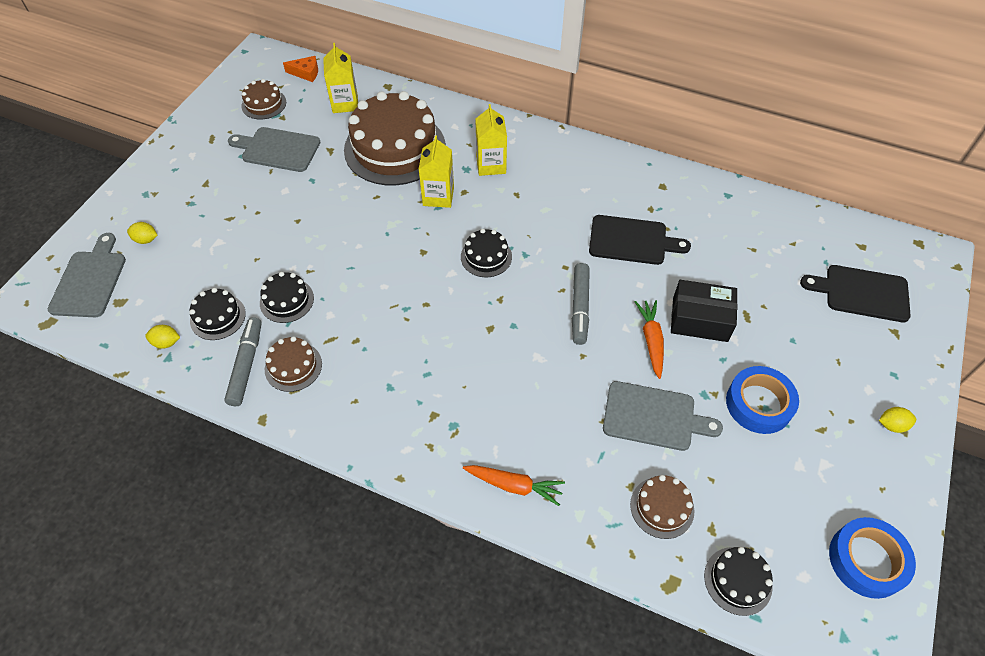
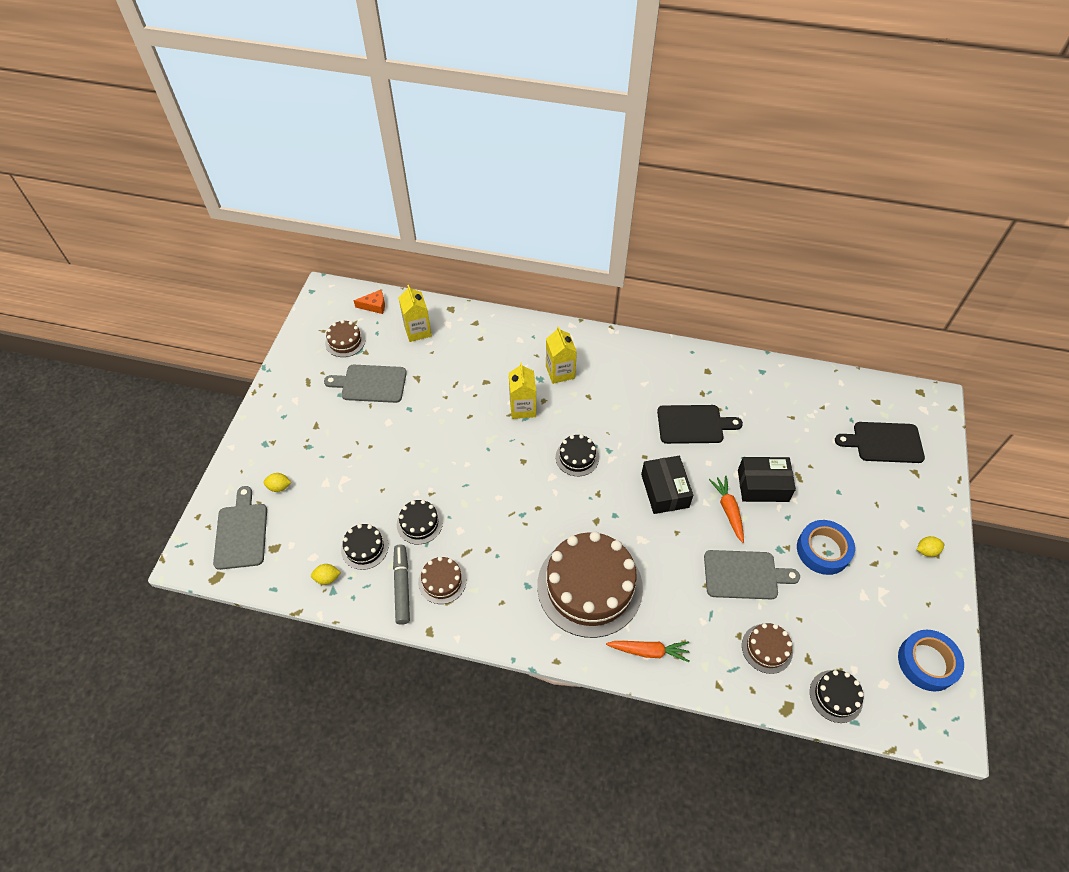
camera: 10 degrees left, 0 degrees up
(395, 148) = (473, 368): brown cake -> brown cake (589, 586)
(580, 307) = (665, 491): grey marker -> black box

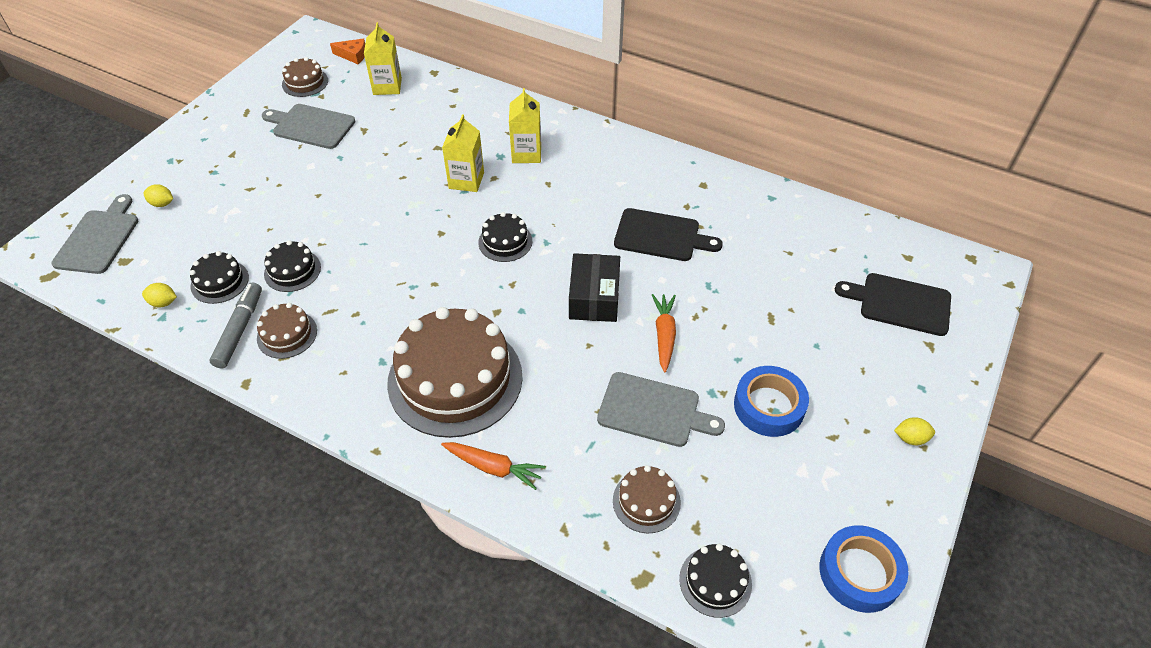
camera: 15 degrees right, 5 degrees down
(762, 485) = (720, 318): black box -> none

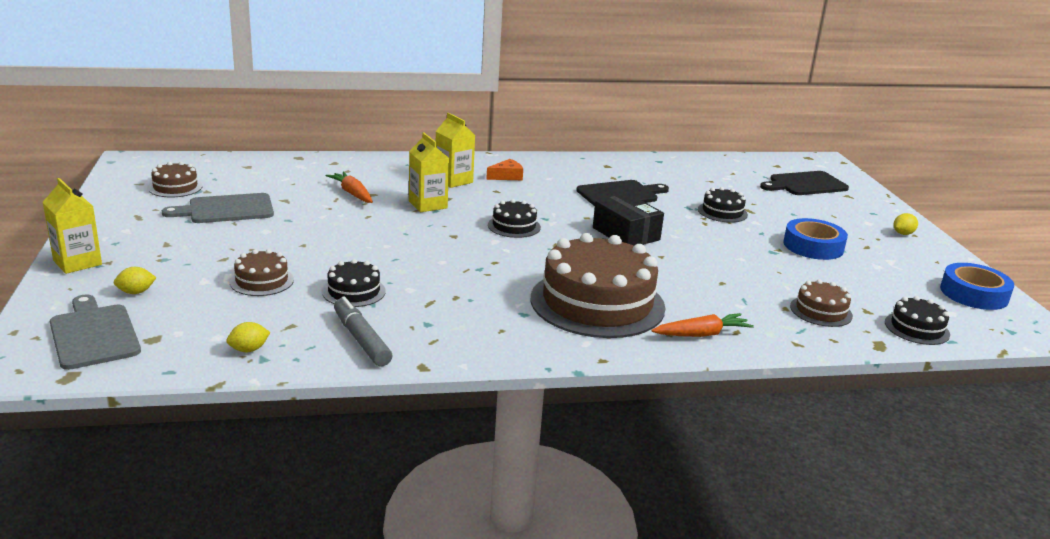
camera: 40 degrees left, 25 degrees down
(220, 282) = (289, 319): black cake -> black cake (722, 212)
(287, 334) = (413, 327): brown cake -> brown cake (262, 281)
(353, 55) = (201, 163): orange cheese -> orange cheese (507, 176)
(387, 86) = (266, 173): yellow carton -> yellow carton (77, 262)
(653, 411) = (754, 271): grey cutting board -> none
(664, 335) = (701, 236): orange carrot -> orange carrot (352, 193)

